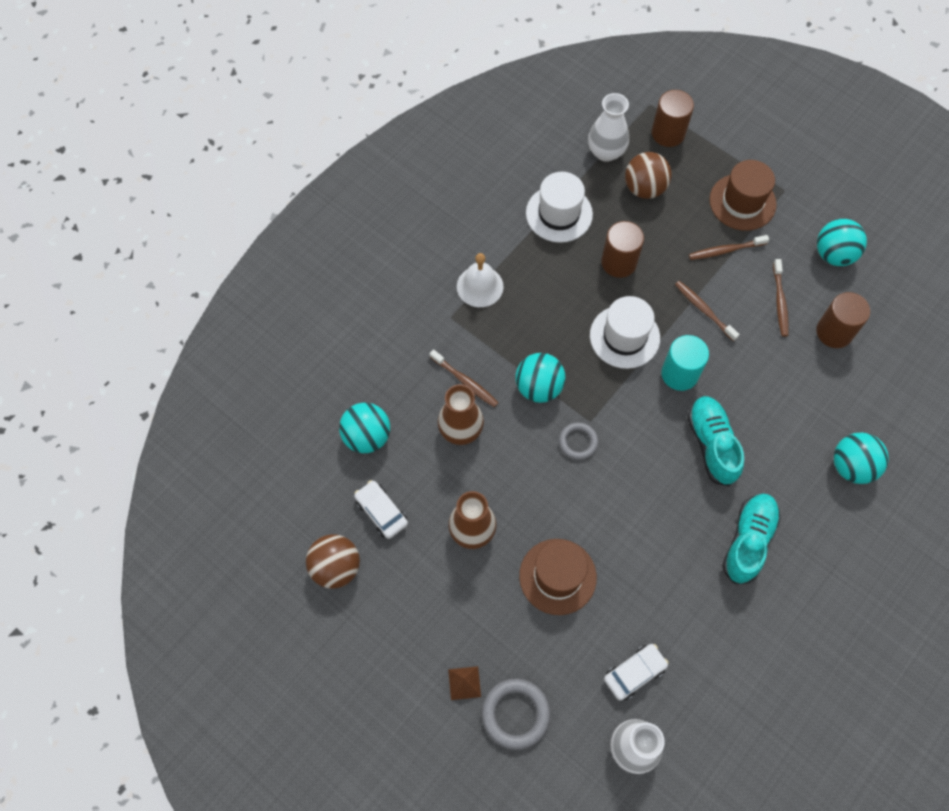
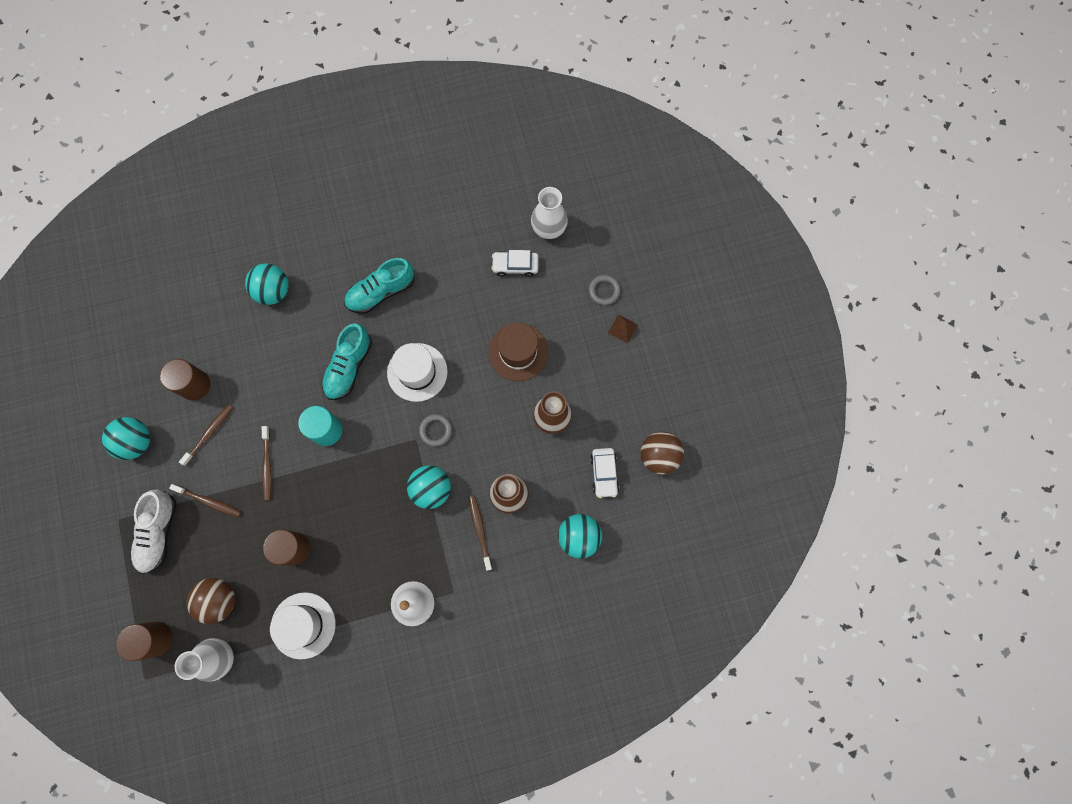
camera: 145 degrees left, 10 degrees up
(515, 714) = (604, 291): grey ring -> grey ring, size x0.64
(624, 336) = (340, 485): white hat -> white hat (417, 372)
(742, 202) = (158, 533): brown hat -> white shoe

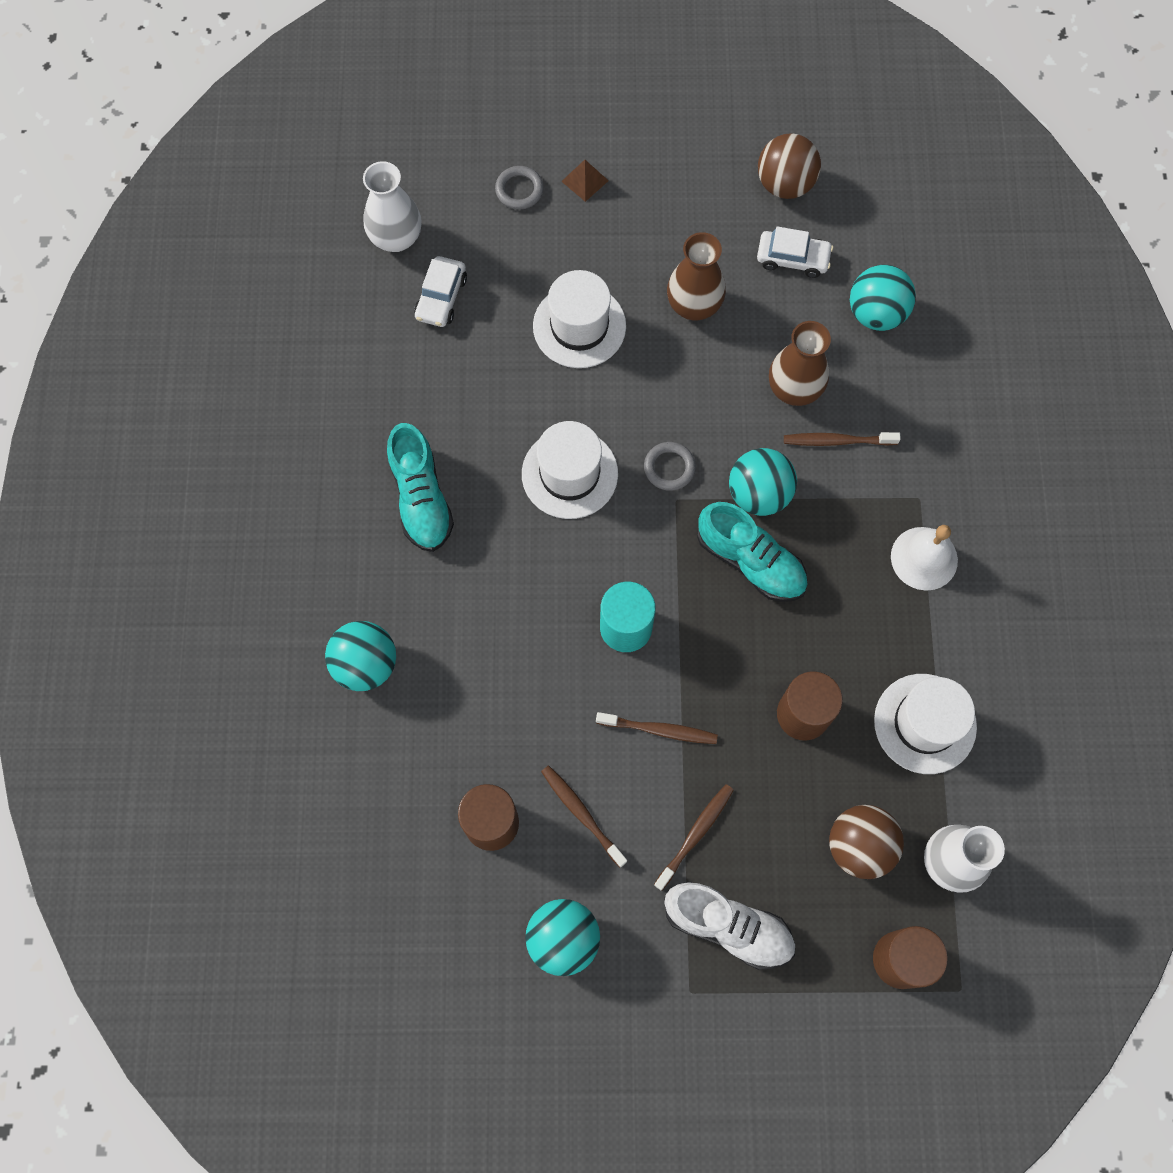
camera: 75 degrees left, 5 degrees down
(349, 367) = (531, 572): turquoise shoe -> turquoise shoe (750, 561)
(518, 352) = (579, 326): brown hat -> white hat

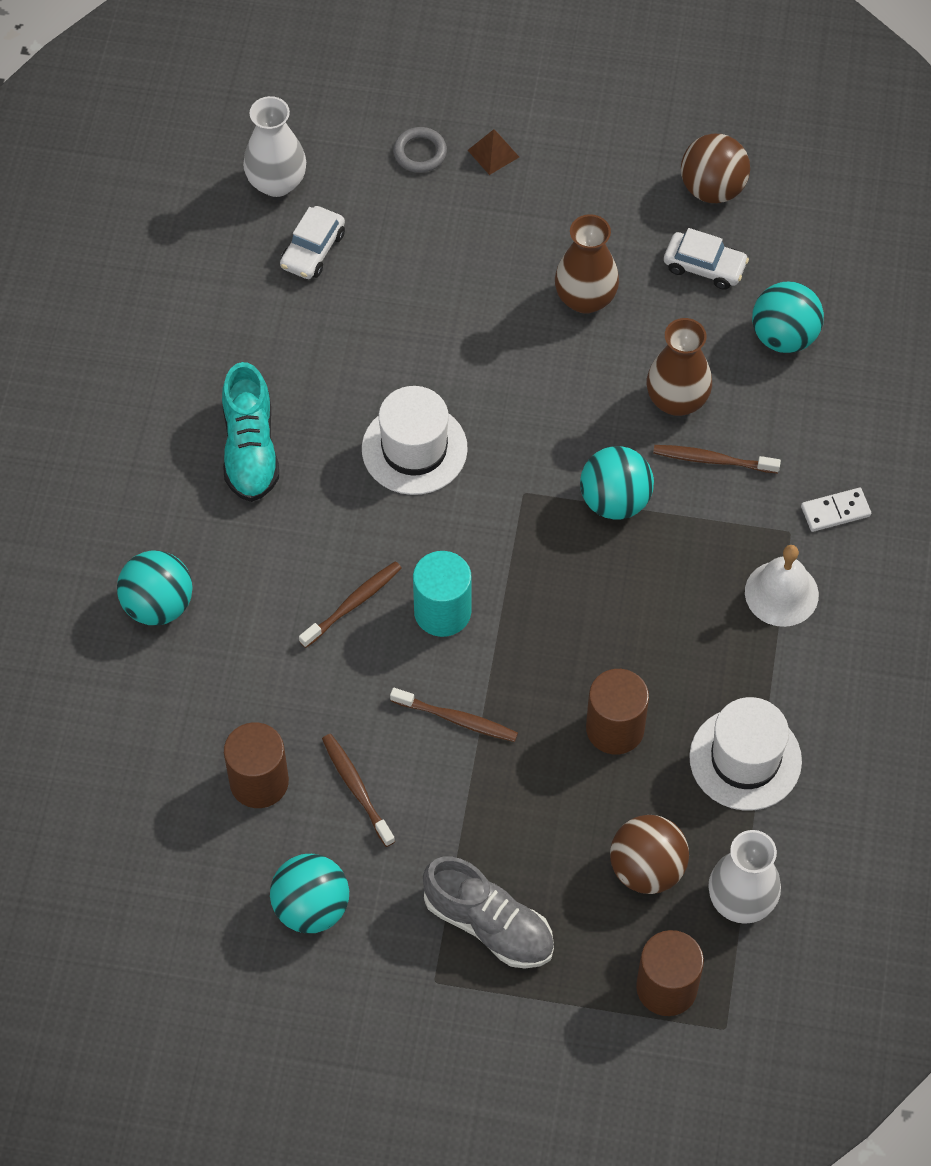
camera: 10 degrees right, 10 degrees down
(579, 326) = (456, 301): white hat -> none
(669, 468) = (523, 459): grey ring -> none
(695, 834) = (473, 828): brown toothbrush -> brown toothbrush (353, 604)
(728, 926) = (489, 924): white shoe -> grey shoe
(750, 561) = (591, 567): turquoise shoe -> none
(955, 472) = (835, 511): none -> white domino

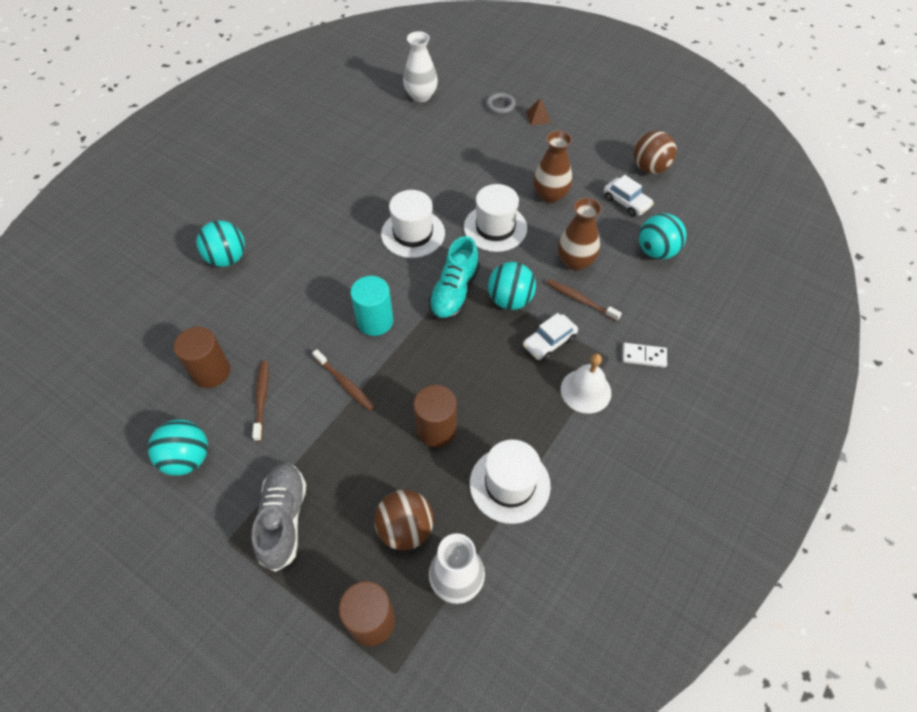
camera: 25 degrees right, 5 degrees down
(250, 449) = (327, 203): turquoise shoe -> turquoise shoe (454, 292)
(312, 250) = (419, 128): white car -> white car (549, 342)
(353, 604) = (328, 298): brown toothbrush -> none
(489, 924) = (284, 519): grey shoe -> grey shoe turned 150 degrees counterclockwise
(532, 389) = (495, 228): none -> white hat

